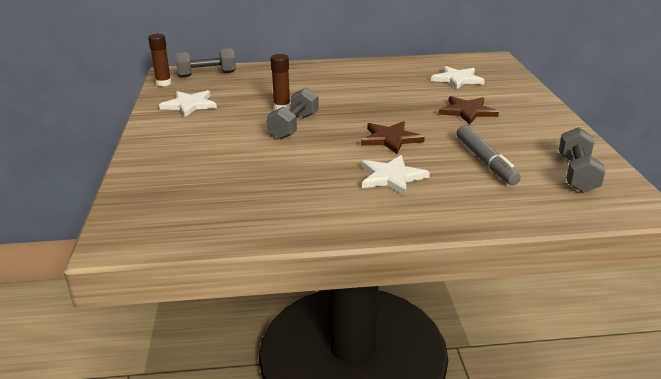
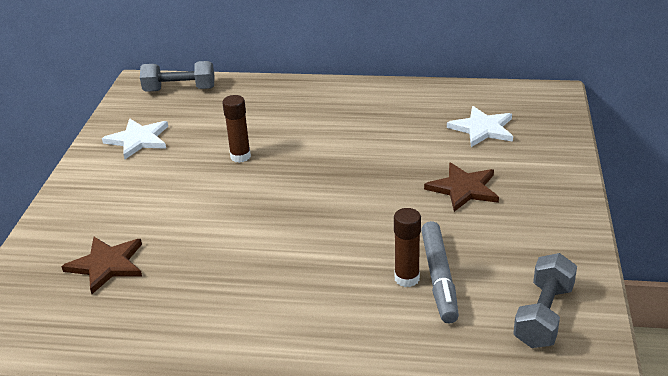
camera: 15 degrees right, 5 degrees up
(163, 83) = (125, 100): brown glue stick -> brown glue stick (407, 278)
(294, 126) = (240, 189): grey dumbbell -> none
(390, 139) = (343, 224): brown star -> brown star (106, 265)
(392, 177) = (312, 288): white star -> none

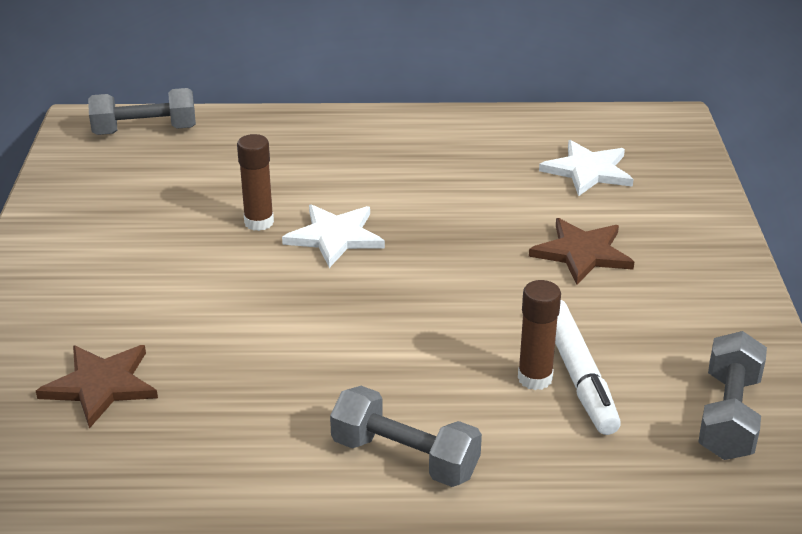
camera: 10 degrees left, 0 degrees up
(138, 140) = (102, 204): white star -> white star (335, 237)
(300, 330) = (405, 458): none -> grey dumbbell
(439, 278) = (578, 375): grey marker -> white marker

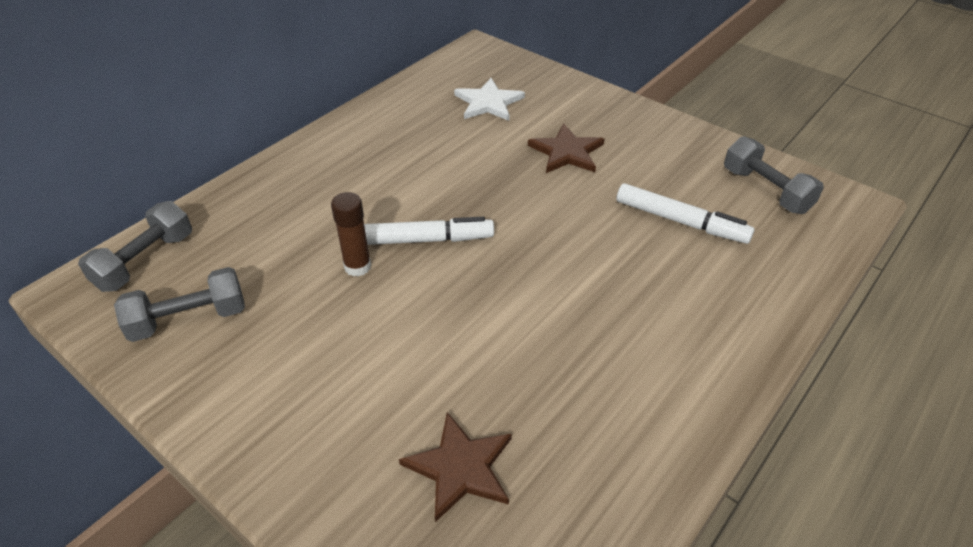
camera: 50 degrees left, 10 degrees up
(335, 237) = (423, 240): white star -> white marker
(405, 458) = (695, 340): grey dumbbell -> grey dumbbell (189, 319)
(535, 378) = (668, 240): brown glue stick -> none

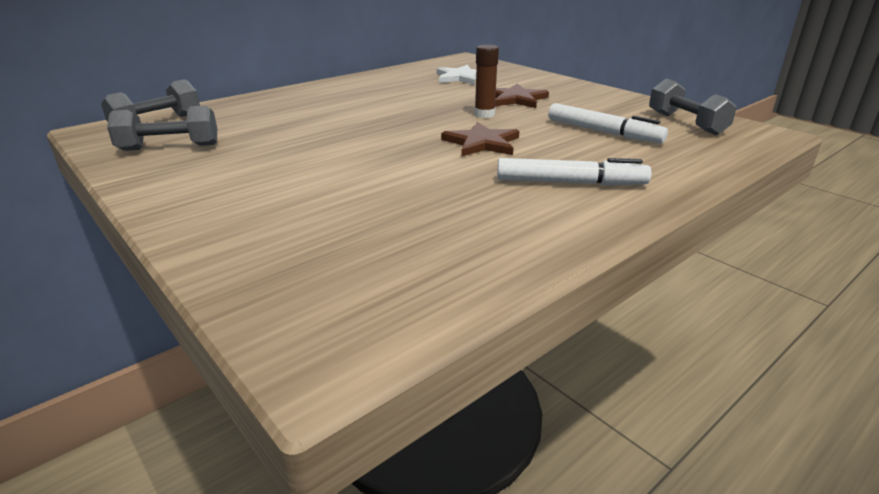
camera: 10 degrees right, 15 degrees down
(357, 267) = (317, 134): brown glue stick -> brown glue stick (484, 114)
(423, 240) = (377, 127): white marker -> white marker (570, 183)
(460, 467) = (346, 232): brown star -> brown star (482, 143)

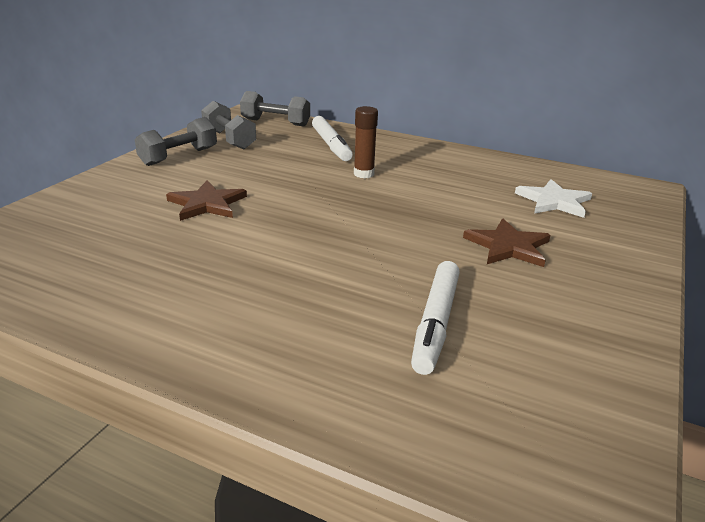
camera: 65 degrees right, 0 degrees up
(482, 143) = (329, 250): brown star -> brown star (207, 204)
(484, 114) = (425, 237): brown glue stick -> brown glue stick (364, 174)
(570, 183) = (244, 316): white marker -> white marker (331, 145)
(686, 123) = (553, 399): grey dumbbell -> grey dumbbell (179, 156)

